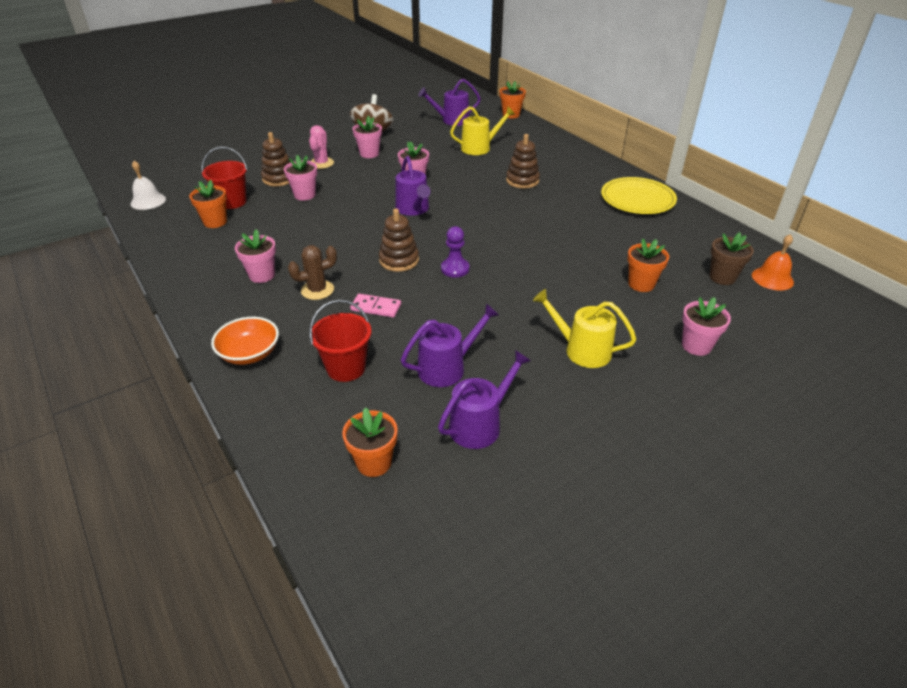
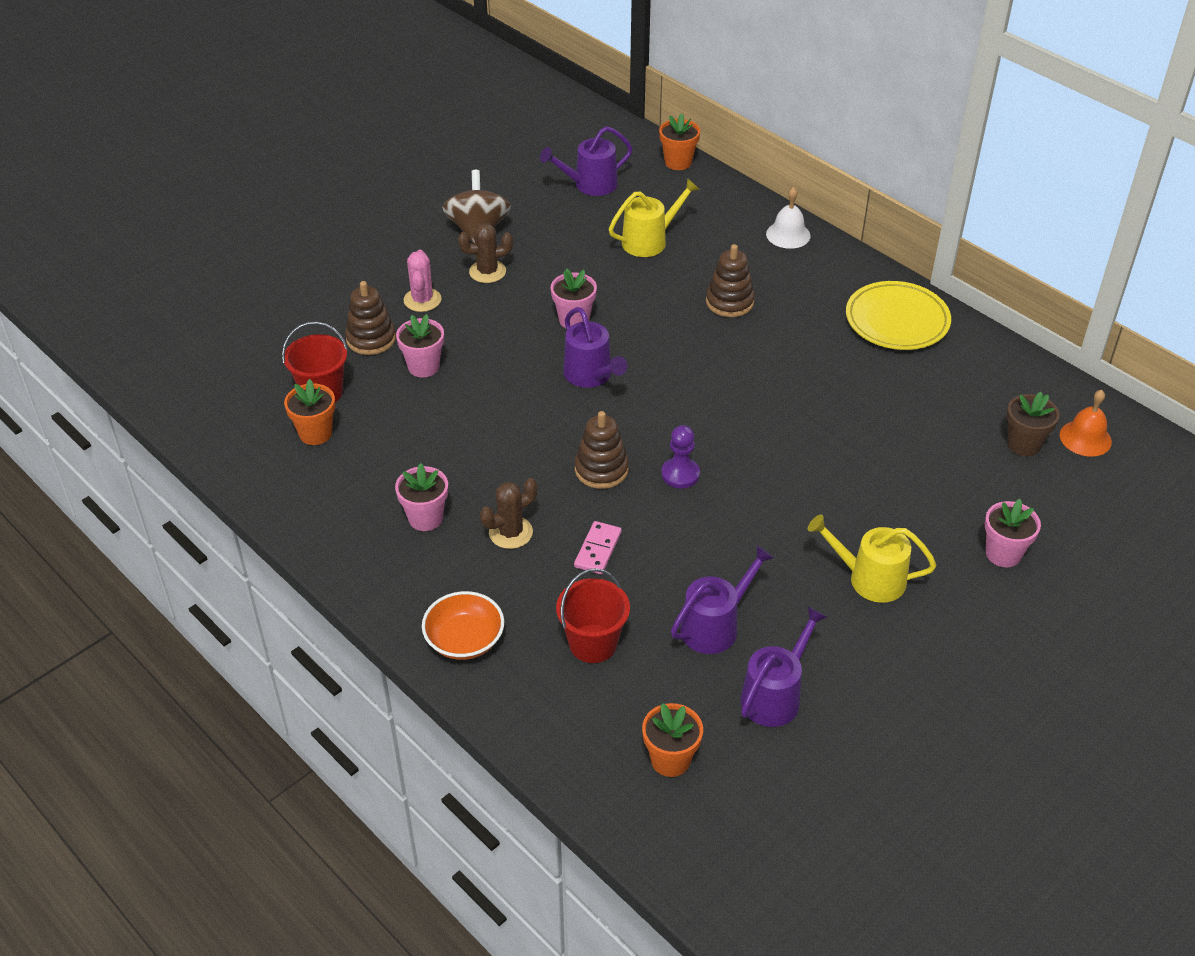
camera: 10 degrees left, 5 degrees up
(148, 201) = (194, 406): white bell -> white bell (788, 234)
(369, 154) = (487, 272): pink flower pot -> brown cactus
(376, 307) = (597, 549): pink domino -> pink domino turned 75 degrees counterclockwise
(641, 284) = (924, 468): orange flower pot -> none

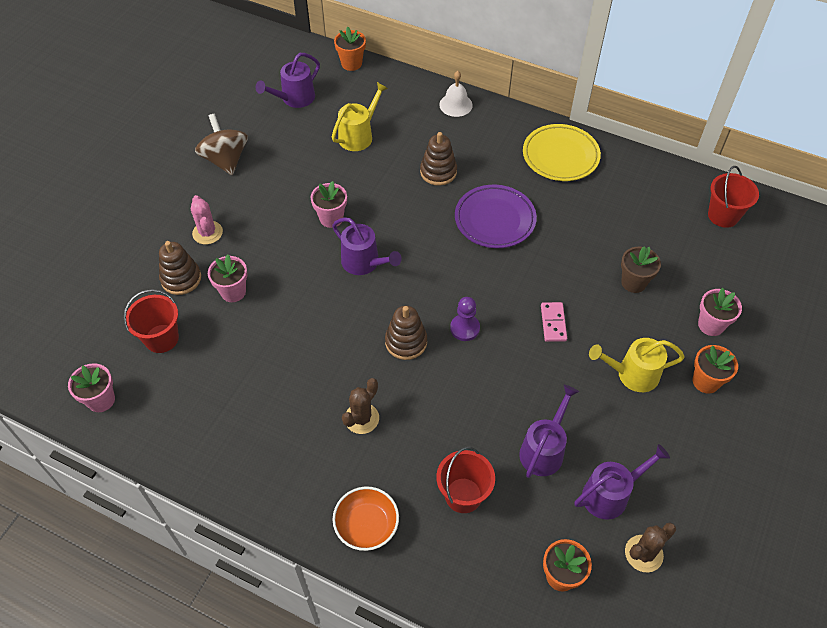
camera: 20 degrees left, 10 degrees up
(315, 433) = (172, 377): orange flower pot -> orange flower pot (706, 381)
(425, 518) = (291, 426): pink flower pot -> pink flower pot (101, 400)
(487, 272) = (248, 194): brown cactus -> brown cactus (643, 553)
(597, 549) = (432, 412): pink domino -> pink domino (553, 323)
(775, 696) = (610, 494): purple watering can -> purple watering can turned 45 degrees clockwise
(776, 369) = (495, 219): none -> purple plate
(1024, 444) = (686, 232): brown flower pot -> brown flower pot (633, 282)
(1085, 438) = (723, 215): orange bell -> red bucket

